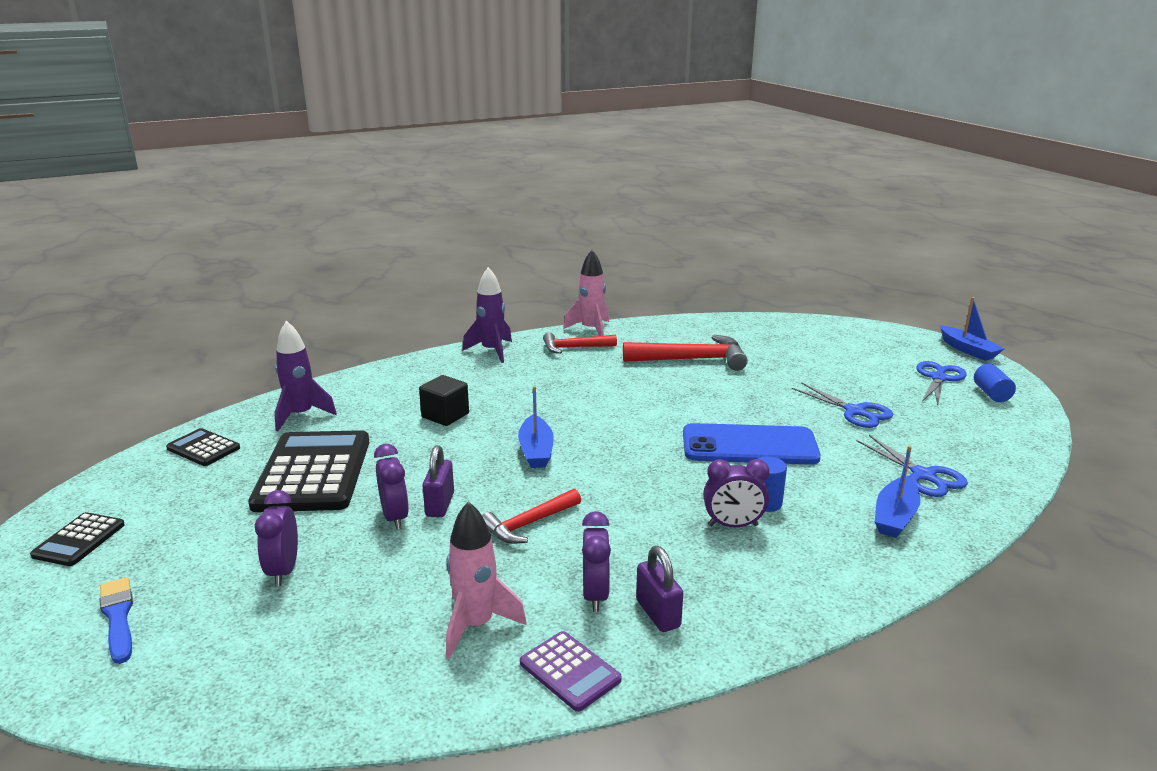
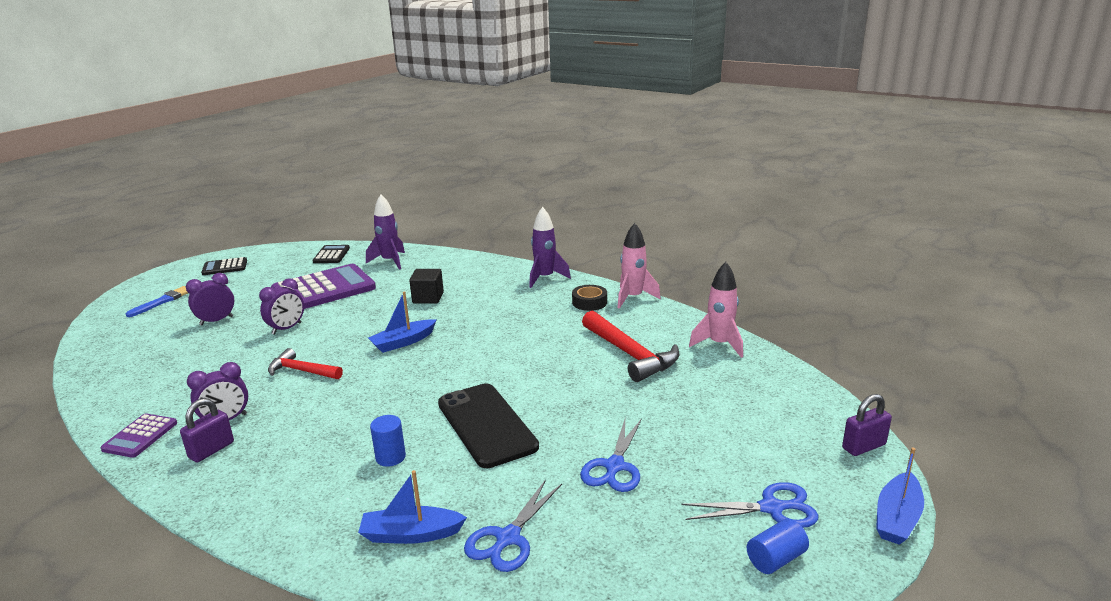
camera: 60 degrees right, 0 degrees up
(313, 473) = (324, 289): black calculator -> purple calculator
(440, 504) = (309, 336): purple padlock -> purple padlock (863, 446)
(476, 625) = (180, 391): pink rocket -> pink rocket (719, 344)
(574, 348) = (589, 302): red hammer -> black tape
(733, 525) = (345, 450): purple clock -> none
(749, 446) = (486, 425): blue phone -> black phone

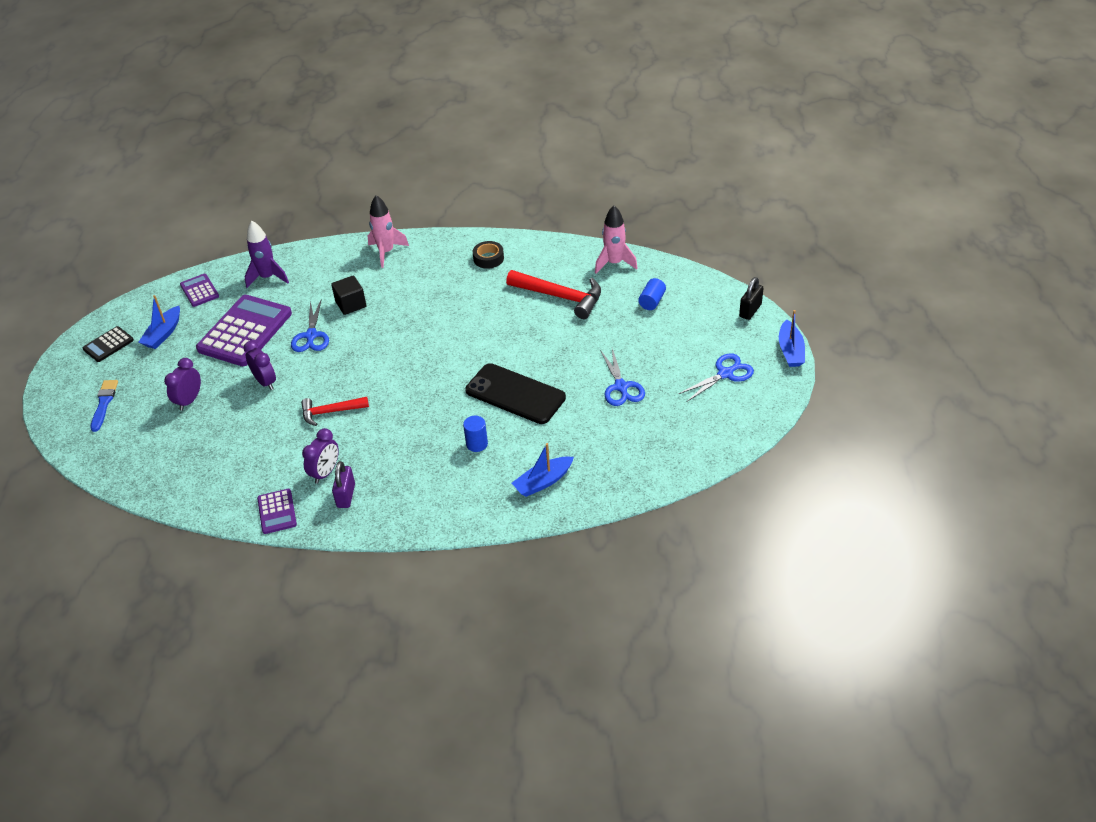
camera: 30 degrees left, 20 degrees up
(287, 328) = (265, 382): purple clock -> purple clock turned 45 degrees counterclockwise
(331, 255) = (199, 291): black calculator -> purple calculator
(403, 342) = (380, 354): blue boat -> blue boat (163, 334)
(508, 538) = (600, 457): blue scissors -> blue scissors (311, 335)
(545, 278) = (428, 245): purple rocket -> none
(633, 298) = (518, 241): pink rocket -> pink rocket (386, 252)
(775, 559) = (745, 402): blue cylinder -> blue cylinder (652, 301)
(863, 446) = (750, 310): purple padlock -> black padlock

